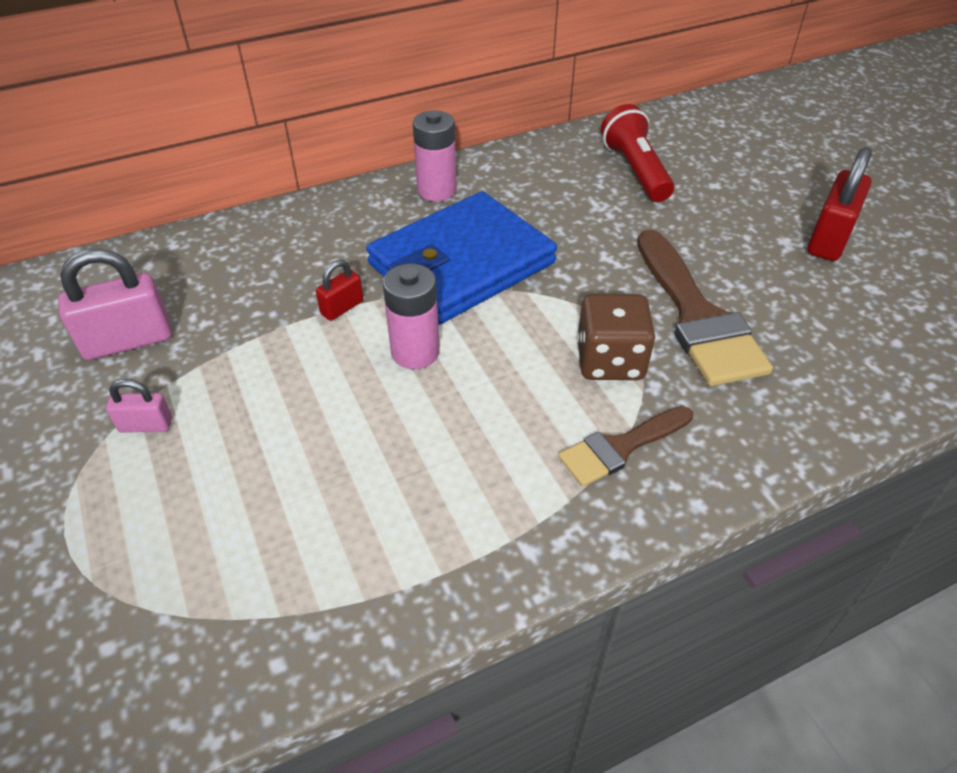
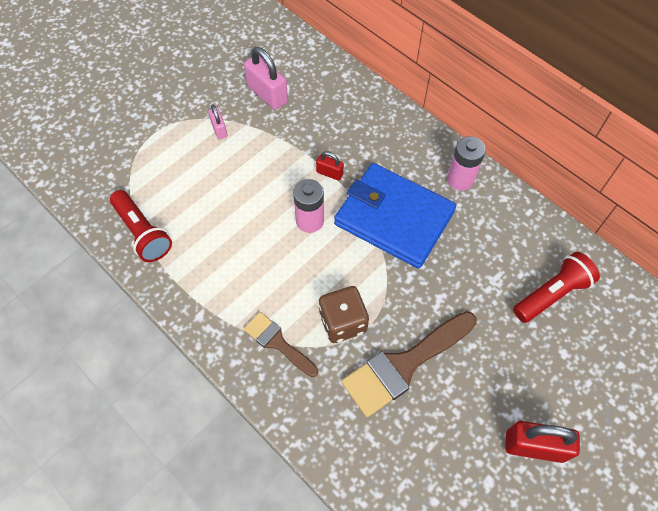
camera: 70 degrees right, 15 degrees up
(297, 610) = (143, 233): none -> red flashlight

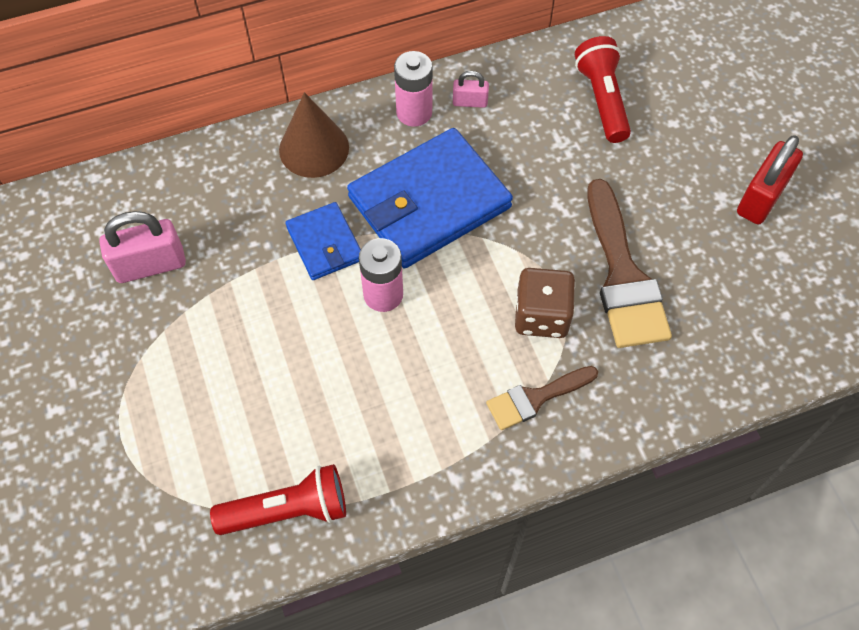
camera: 65 degrees left, 0 degrees up
(219, 129) = (171, 348): pink padlock -> pink padlock (470, 102)
(329, 173) = (325, 243): red padlock -> blue wallet
(396, 136) = (314, 148): none -> brown cone

